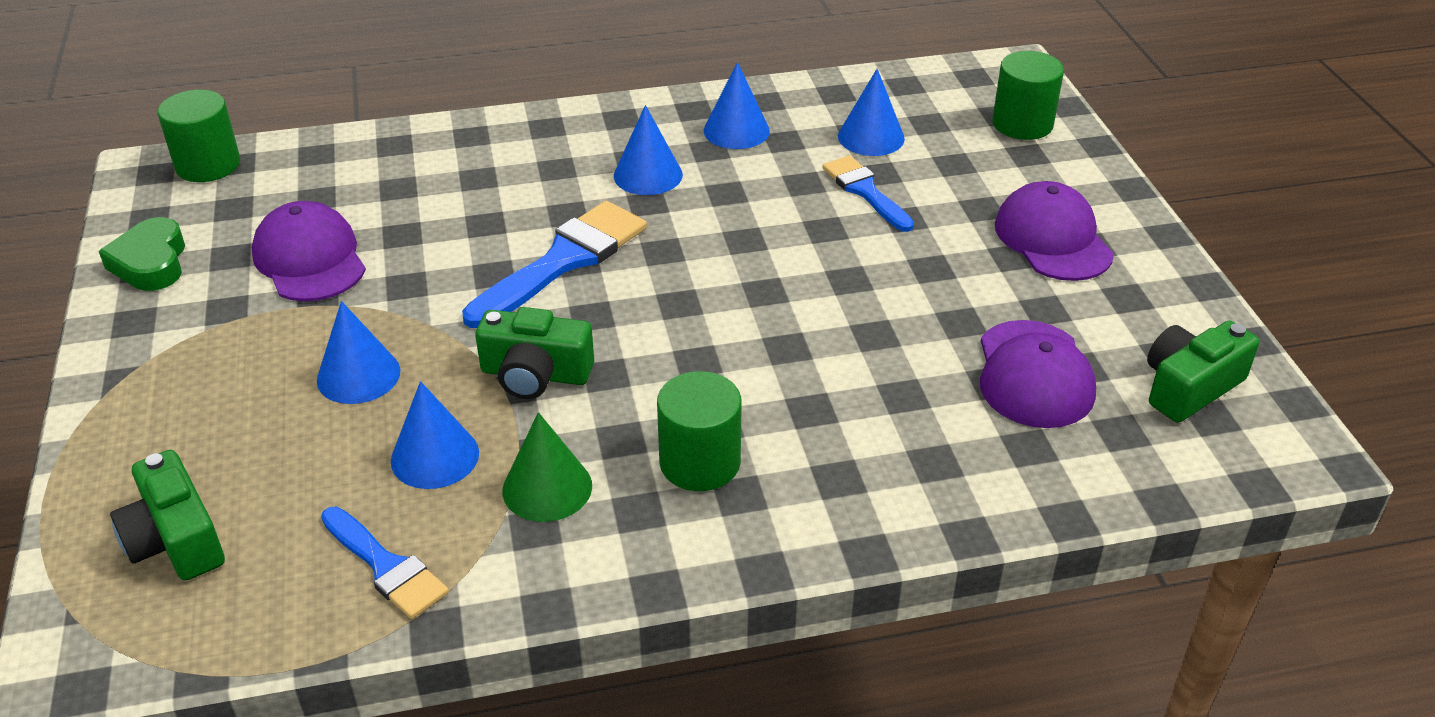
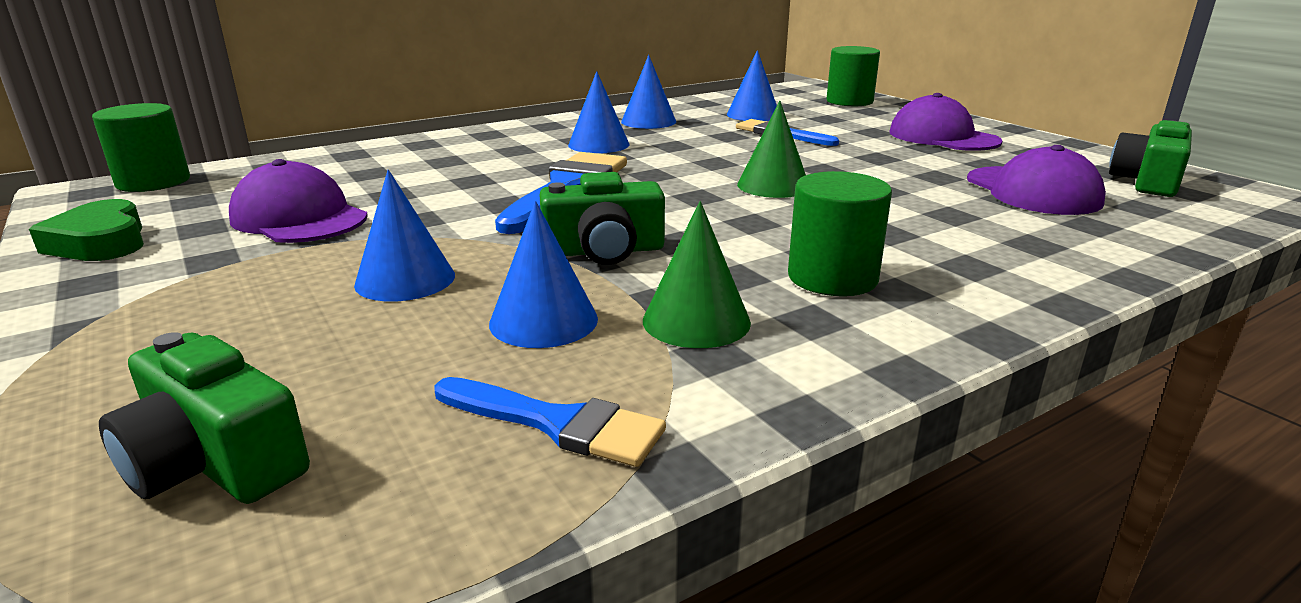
camera: 20 degrees left, 15 degrees down
(768, 300) = (773, 185): none -> green cone

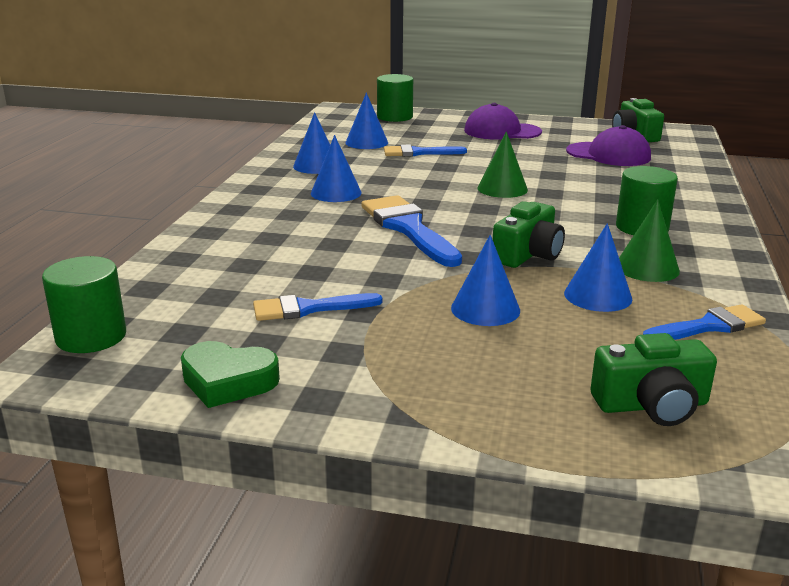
camera: 45 degrees left, 0 degrees up
(299, 218) = (308, 309): purple cap -> blue brush

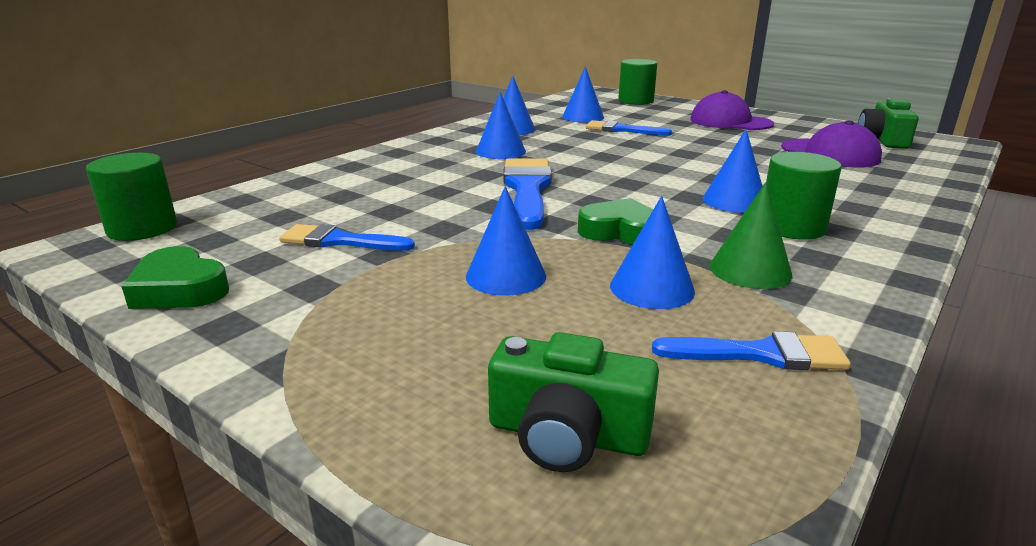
camera: 25 degrees right, 0 degrees up
(502, 189) = (669, 169): green cone -> none
(528, 254) = (621, 232): green camera -> green heart
(581, 211) = (734, 201): none -> blue cone

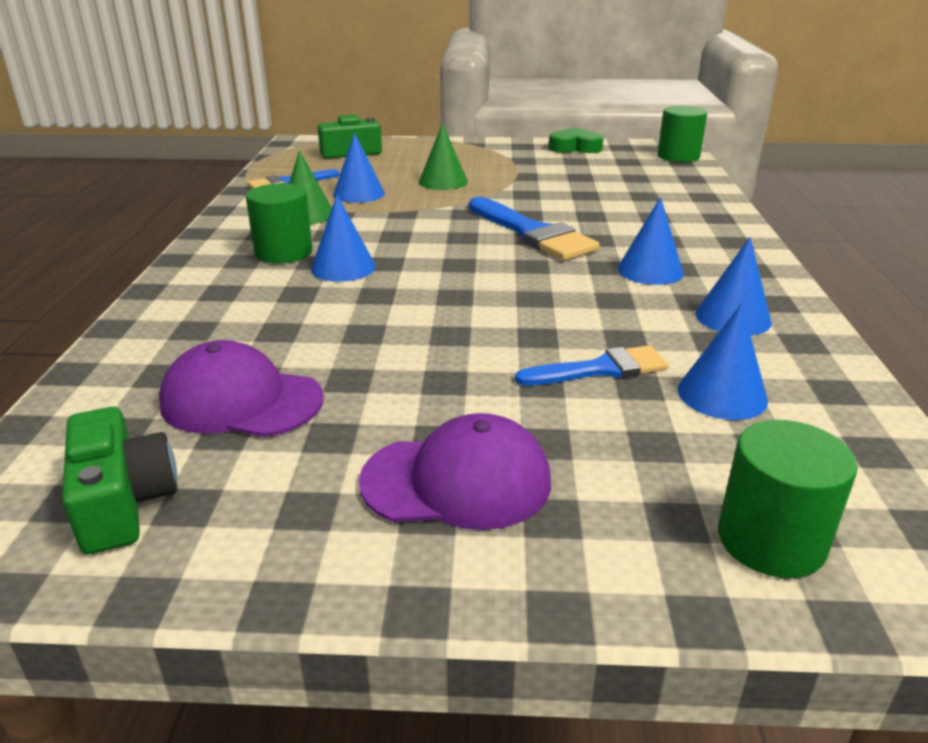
camera: 145 degrees right, 5 degrees up
(339, 241) = (565, 175): blue brush -> none
(506, 276) = (443, 182): blue cone -> green cone
(621, 232) = (410, 218): green heart -> none

